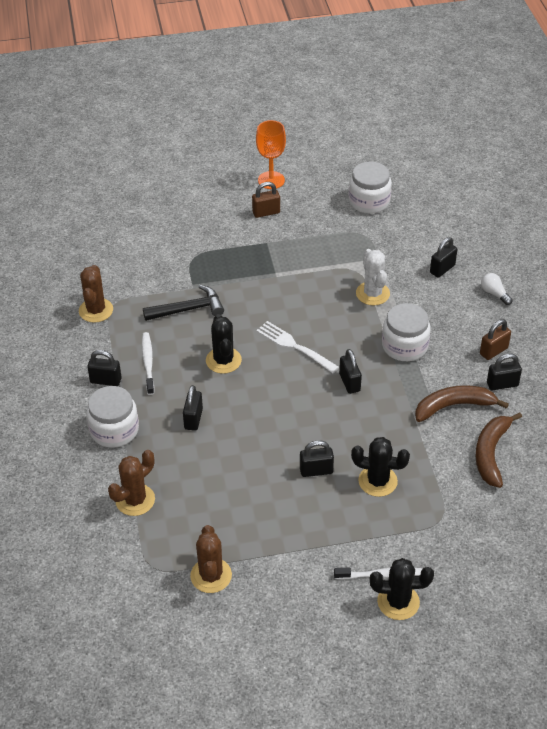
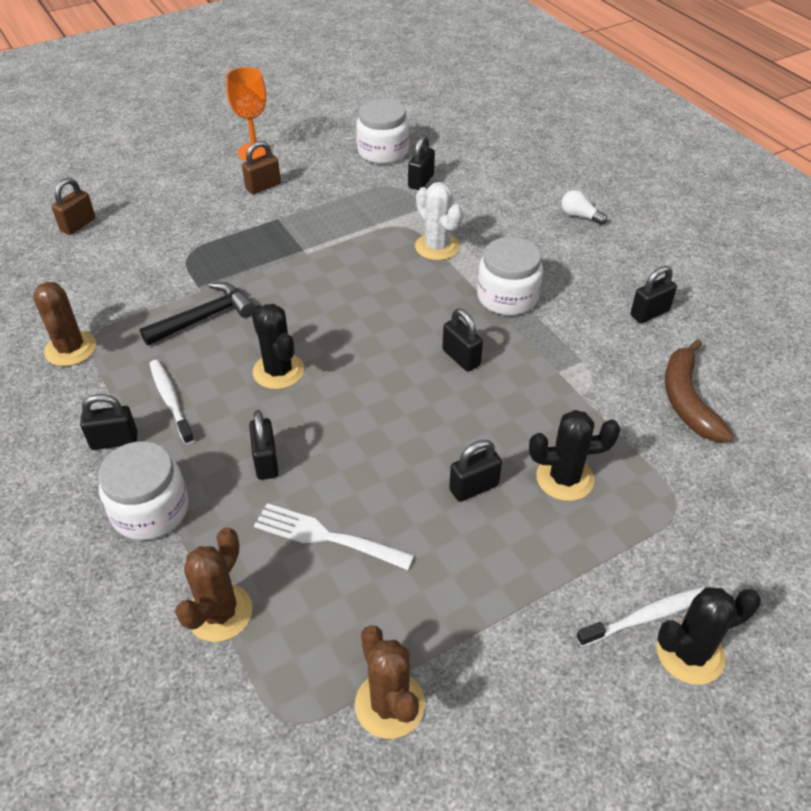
camera: 20 degrees left, 0 degrees up
(295, 346) = (368, 330): white fork -> white fork (328, 537)
(442, 269) = (505, 203): black padlock -> black padlock (421, 181)
(453, 406) = (607, 354): brown banana -> none
(493, 351) = (616, 278): brown padlock -> brown padlock (78, 225)

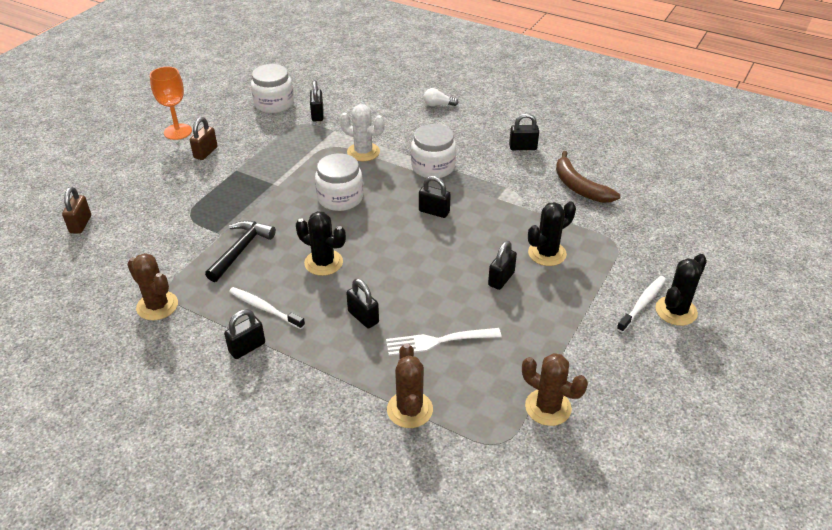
camera: 30 degrees left, 5 degrees down
(150, 510) = (312, 376): white jar -> white jar (340, 198)
(649, 313) = (523, 147): black padlock -> black padlock turned 60 degrees clockwise

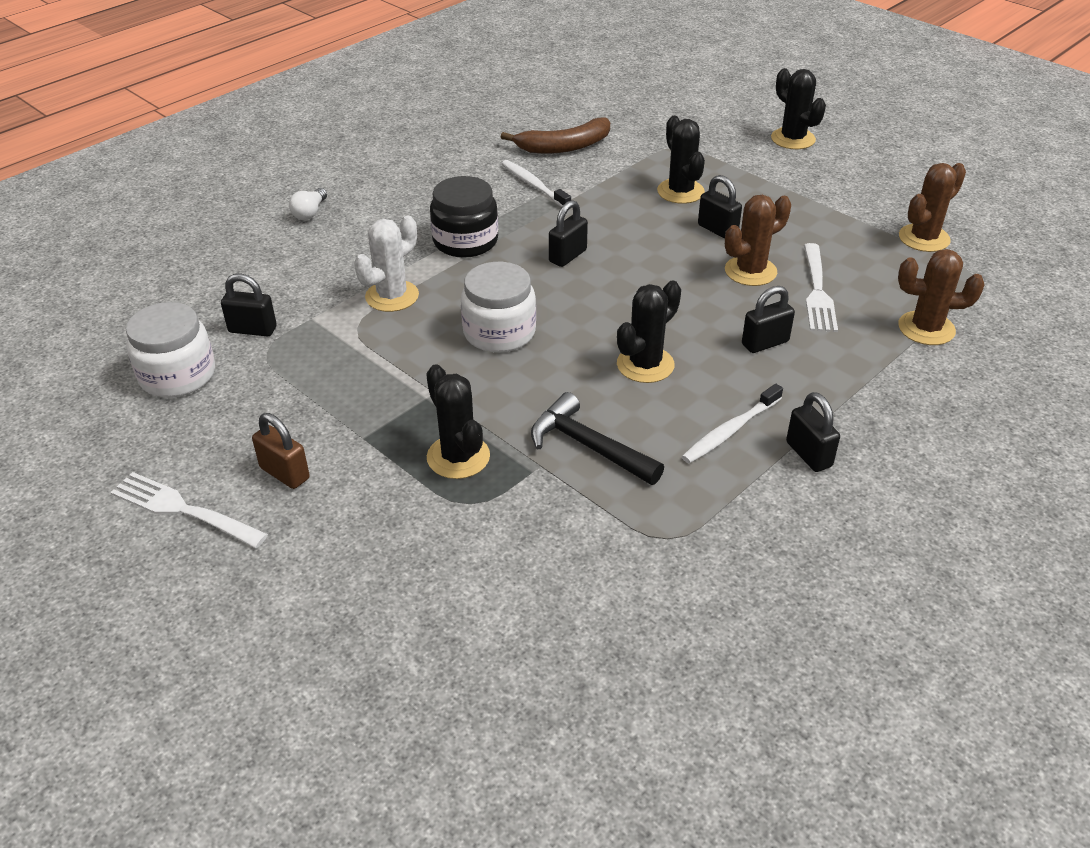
camera: 75 degrees left, 0 degrees up
(80, 224) = (433, 664): brown padlock -> none
(157, 306) = (700, 551): brown cactus -> brown cactus (750, 271)
(178, 132) = (184, 510): orange goblet -> white fork
(225, 204) = (458, 457): none -> black cactus
(433, 167) = (465, 241): white jar -> black jar
(523, 147) = (460, 167): black padlock -> none
(642, 303) = (778, 154): white toothbrush -> white toothbrush (534, 185)

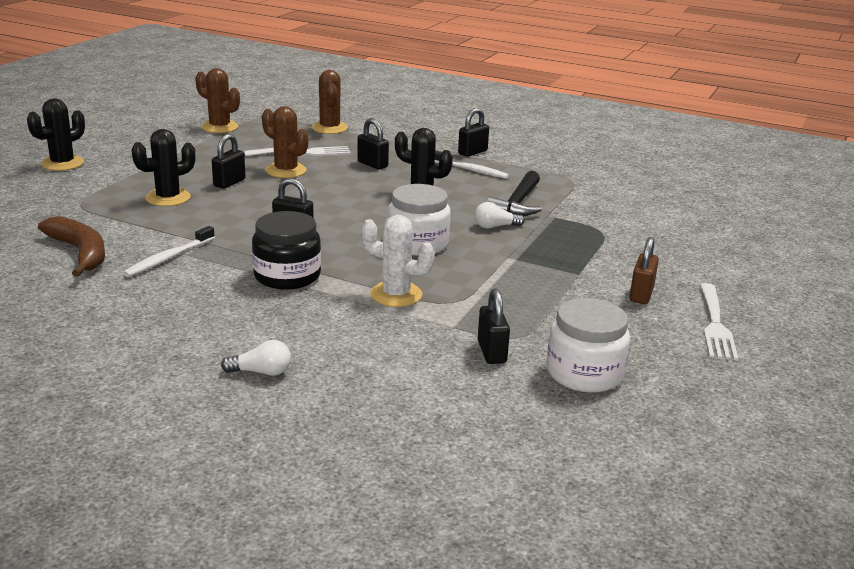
camera: 110 degrees left, 15 degrees down
(458, 457) = (565, 239): black cactus -> none
(521, 404) = (495, 227): none -> white light bulb

